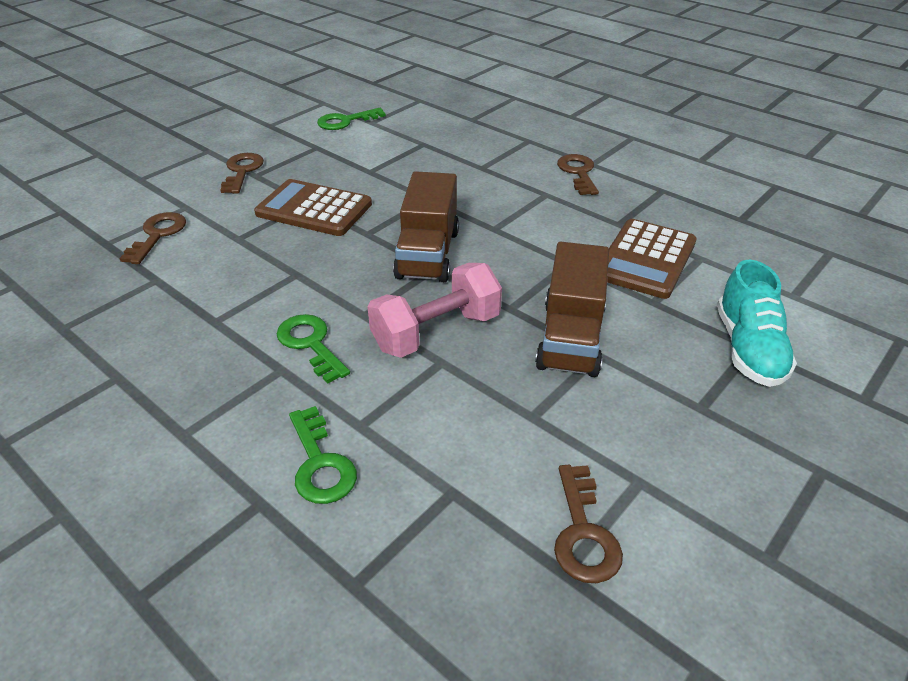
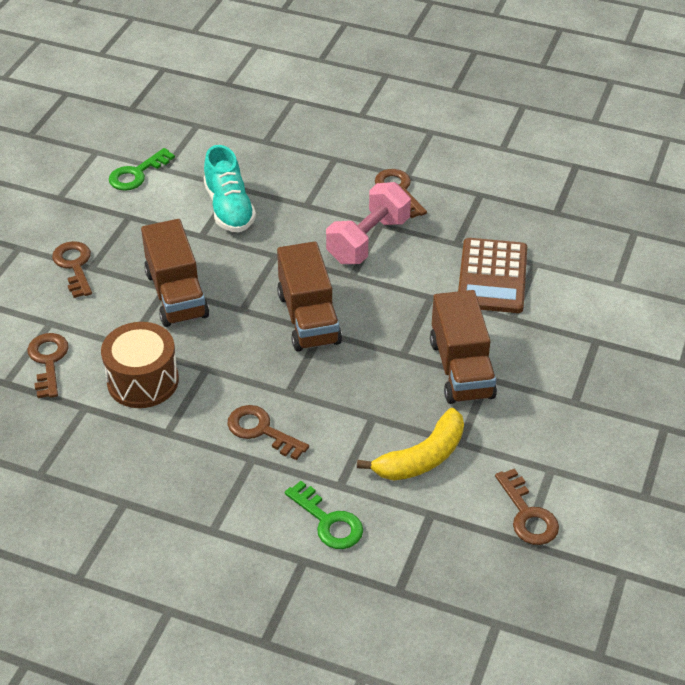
camera: 20 degrees left, 5 degrees up
(228, 270) = (143, 381): none -> brown drum
(310, 344) = (261, 430): green key -> brown key
(314, 209) = (176, 294): brown calculator -> brown truck
(436, 332) = (355, 392): pink dumbbell -> pink dumbbell (368, 240)
(476, 420) = (422, 457): none -> yellow banana
(748, 348) = (594, 343): turquoise shoe -> turquoise shoe (229, 208)

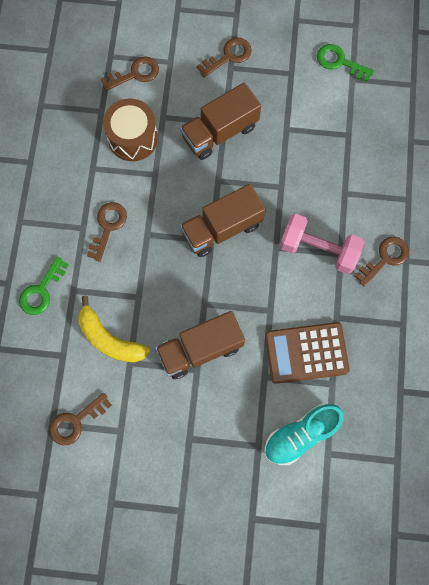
camera: 75 degrees right, 30 degrees up
(229, 208) = (322, 139): turquoise shoe -> turquoise shoe (301, 434)

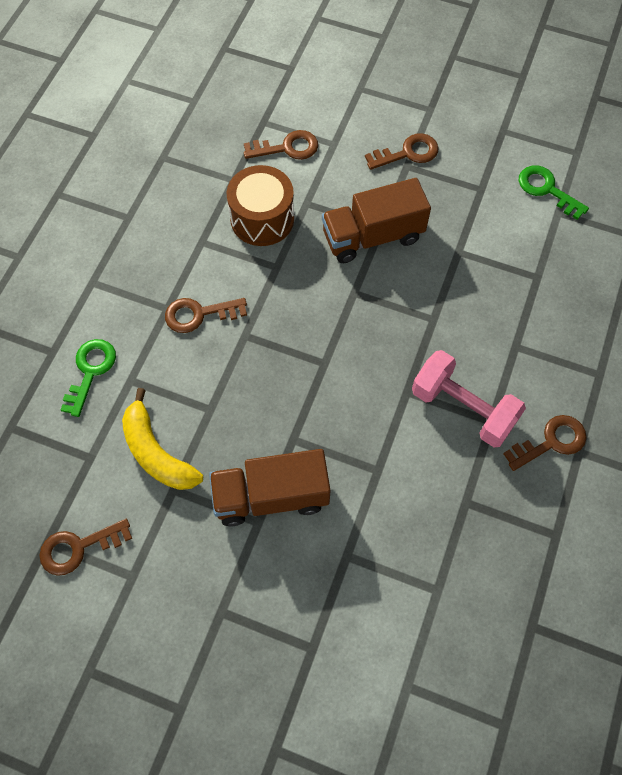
camera: 15 degrees right, 10 degrees down
(41, 291) = (90, 371): green key -> green key turned 150 degrees clockwise
(108, 226) = (199, 314): brown key -> brown key turned 135 degrees counterclockwise
(222, 228) = (342, 351): brown truck -> none
(301, 434) = (376, 649): turquoise shoe -> none
(306, 353) = (412, 538): brown calculator -> none

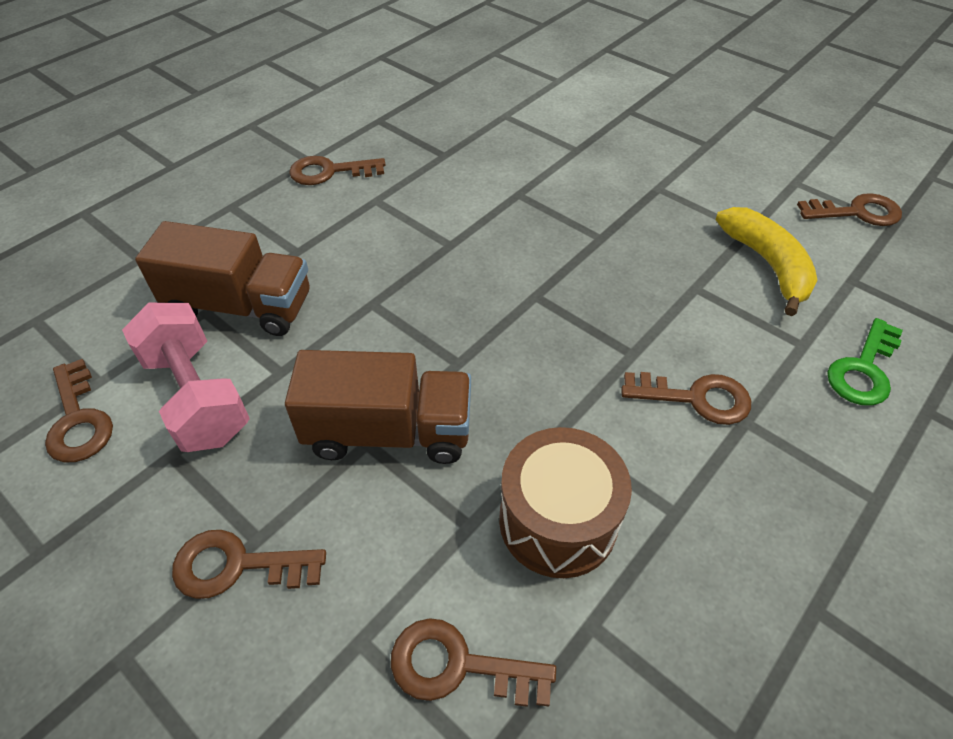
camera: 160 degrees left, 15 degrees down
(271, 496) = (639, 201): brown truck -> brown truck (240, 306)
(463, 408) = (398, 216): pink dumbbell -> pink dumbbell (197, 396)
(546, 189) = (78, 420): green key -> brown key

